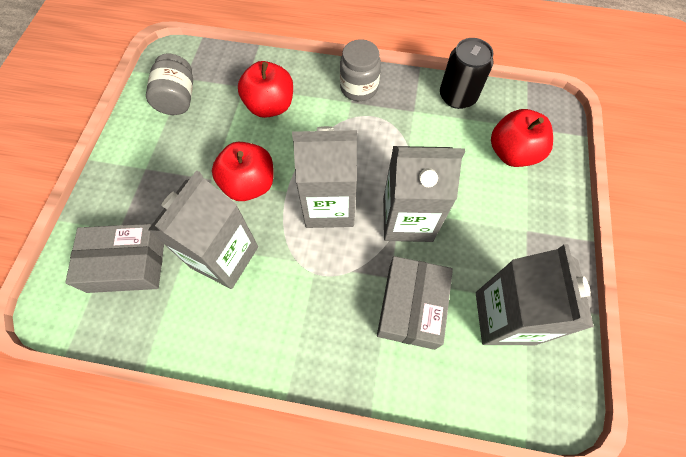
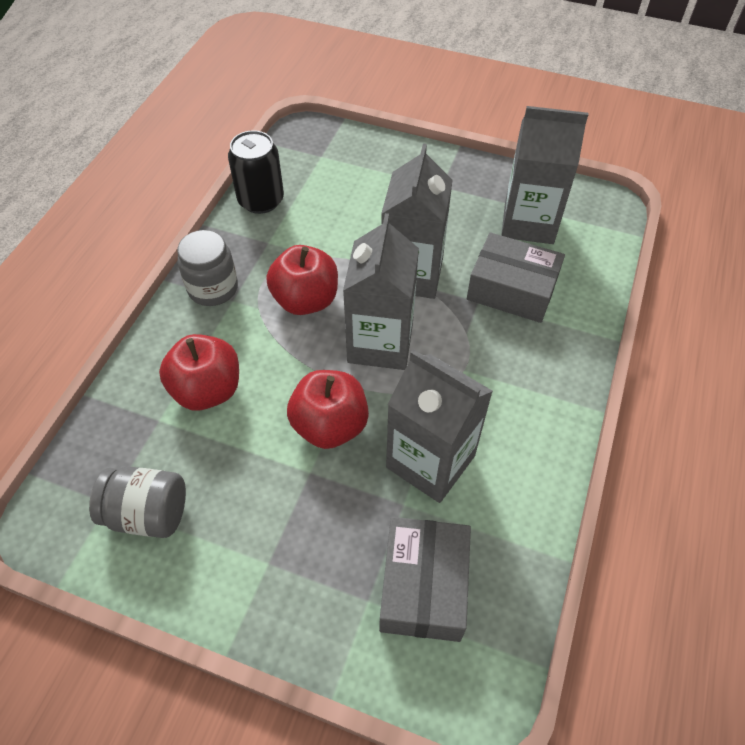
camera: 80 degrees left, 10 degrees down
(512, 153) = (350, 175): red apple -> red apple (305, 300)

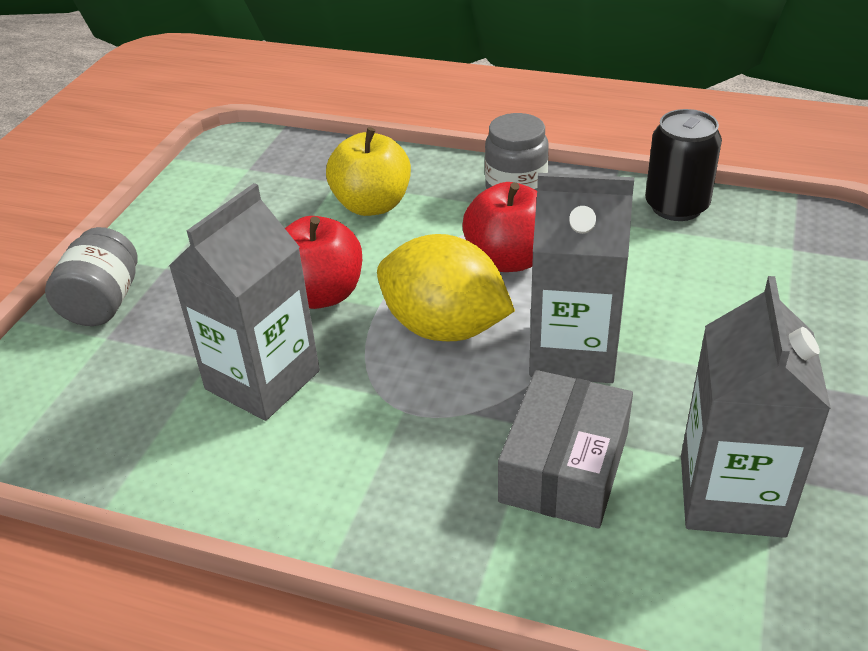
camera: 90 degrees right, 15 degrees down
(148, 513) = (233, 191): grey jar -> grey jar (103, 303)
(207, 390) = (372, 205): red apple -> yellow apple
(380, 343) = (444, 327): grey carton -> yellow lemon
(423, 586) = (108, 378): grey box -> none

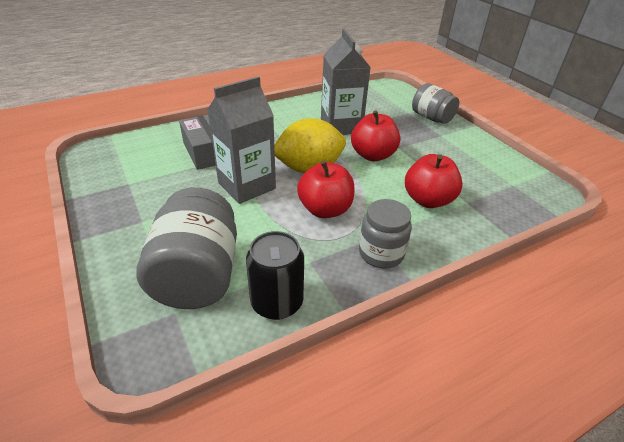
camera: 130 degrees right, 0 degrees up
(372, 205) = (428, 200): yellow apple -> red apple
(731, 495) = (142, 170): grey carton -> none
(744, 269) = (198, 275): none -> grey jar

